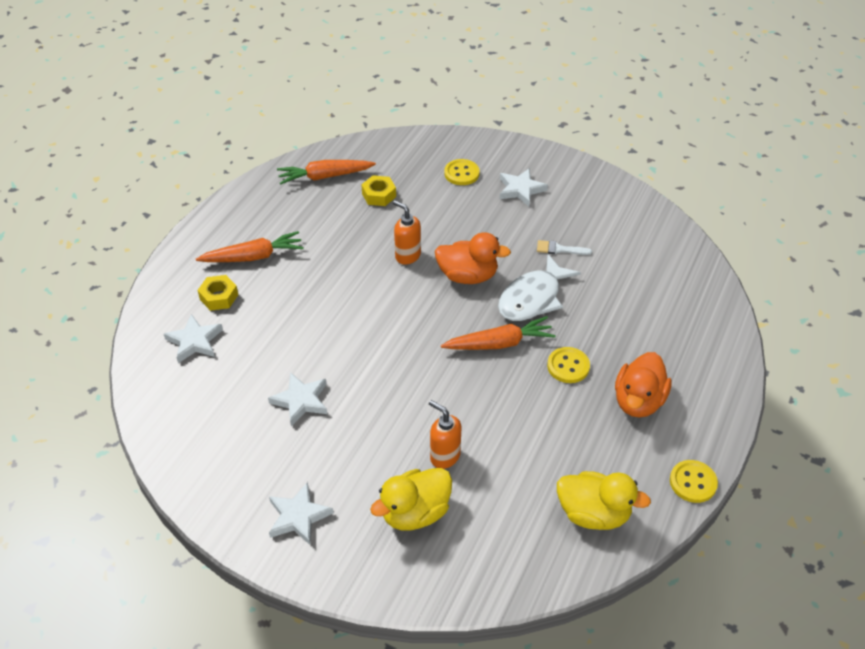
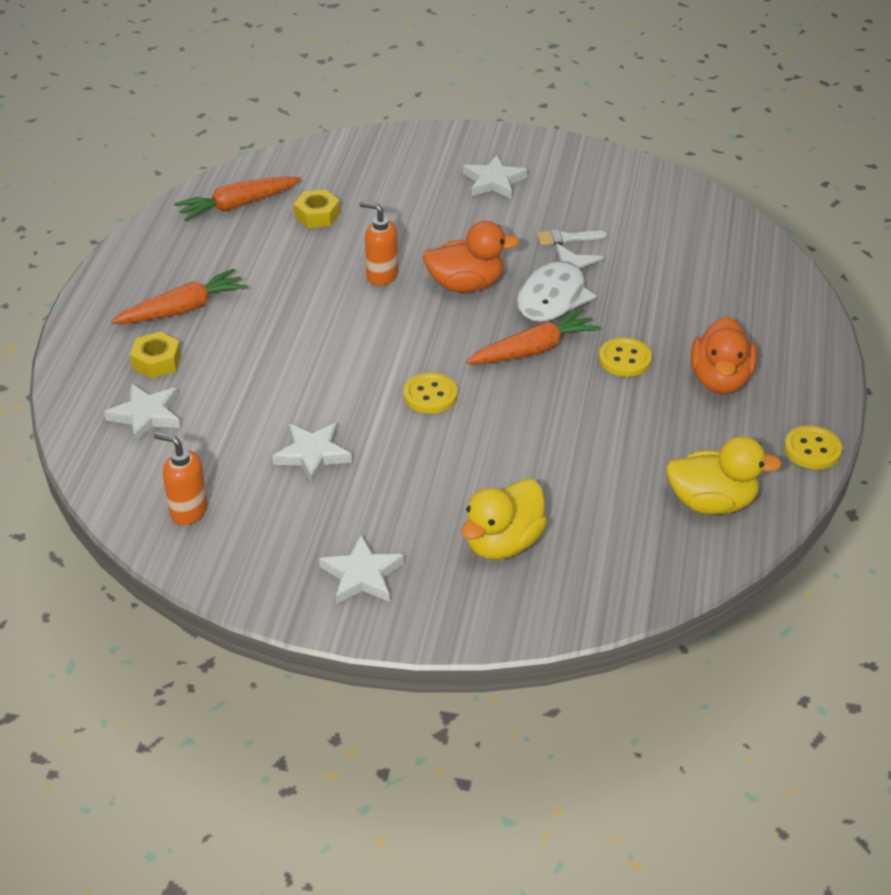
camera: 15 degrees left, 5 degrees down
(444, 456) = (514, 478): orange soap dispenser -> orange soap dispenser (188, 511)
(461, 173) = (413, 175): yellow button -> yellow button (430, 395)

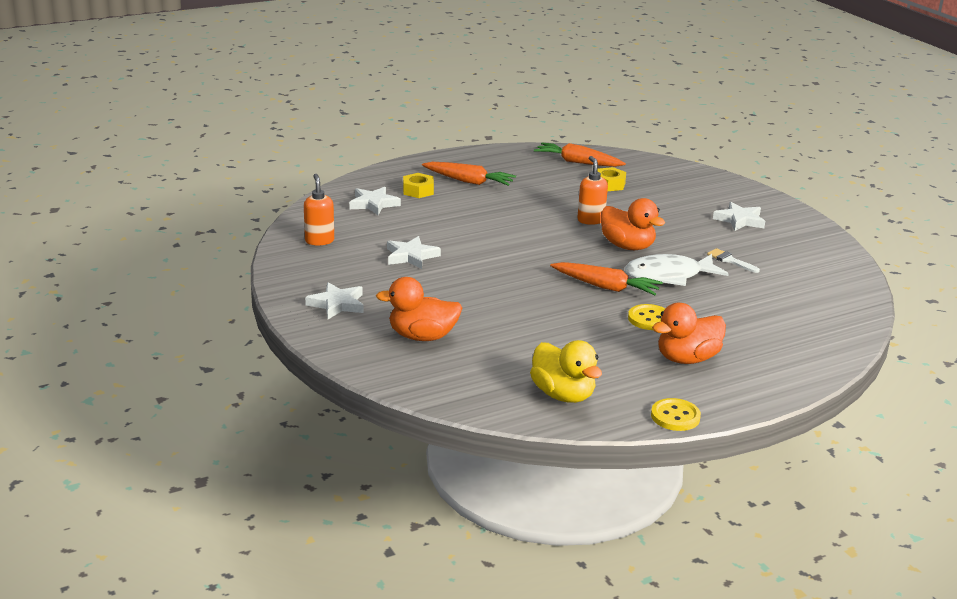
camera: 50 degrees right, 15 degrees down
(430, 395) = (513, 270): yellow button -> none
(503, 543) = (422, 336): yellow duck -> orange duck

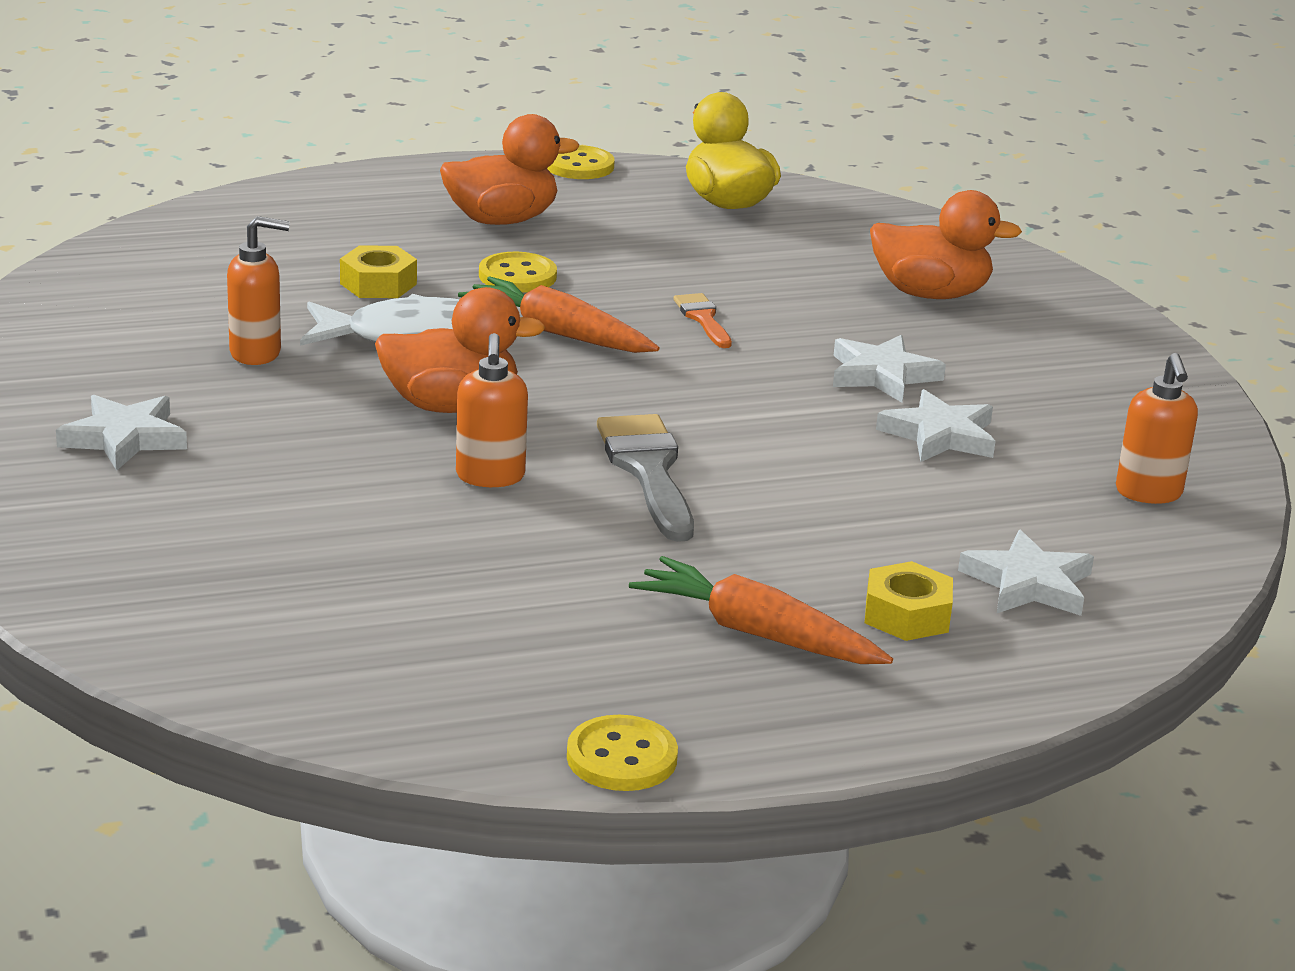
camera: 170 degrees left, 0 degrees up
(337, 304) = (1086, 359): white star -> white star (882, 375)
(498, 150) = (621, 757): none -> yellow button
(530, 228) = (648, 471): none -> grey brush
(540, 304) = (703, 319): none -> orange brush
(577, 162) = (395, 674): orange carrot -> none
(609, 184) = (361, 579): yellow nut -> yellow nut (378, 284)
(627, 246) = (451, 406): orange duck -> orange duck turned 120 degrees clockwise
(730, 260) = (256, 353): white brush -> orange soap dispenser

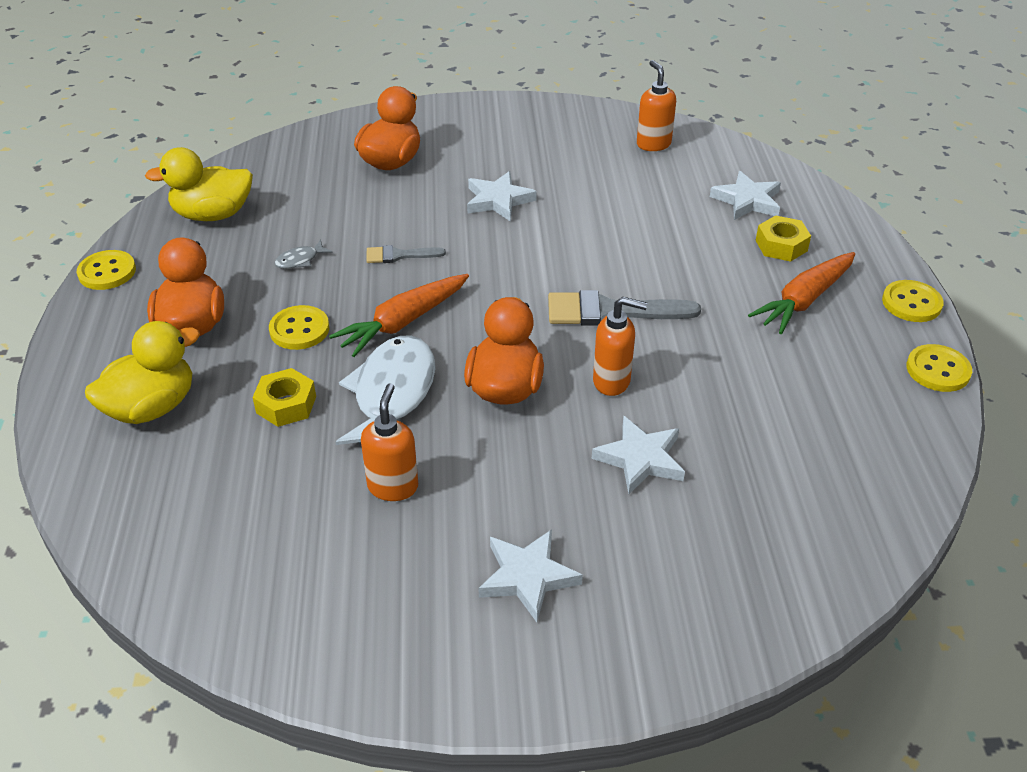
camera: 75 degrees left, 15 degrees up
(352, 219) = (152, 407): none -> yellow duck
(658, 261) = (300, 260): none -> grey fish
(703, 319) = (399, 255): orange brush -> grey brush
(803, 742) = (911, 303): none -> yellow button
(939, 435) = (579, 195): white star -> white star (640, 459)
(1148, 493) = (653, 144): orange soap dispenser -> orange soap dispenser turned 120 degrees counterclockwise

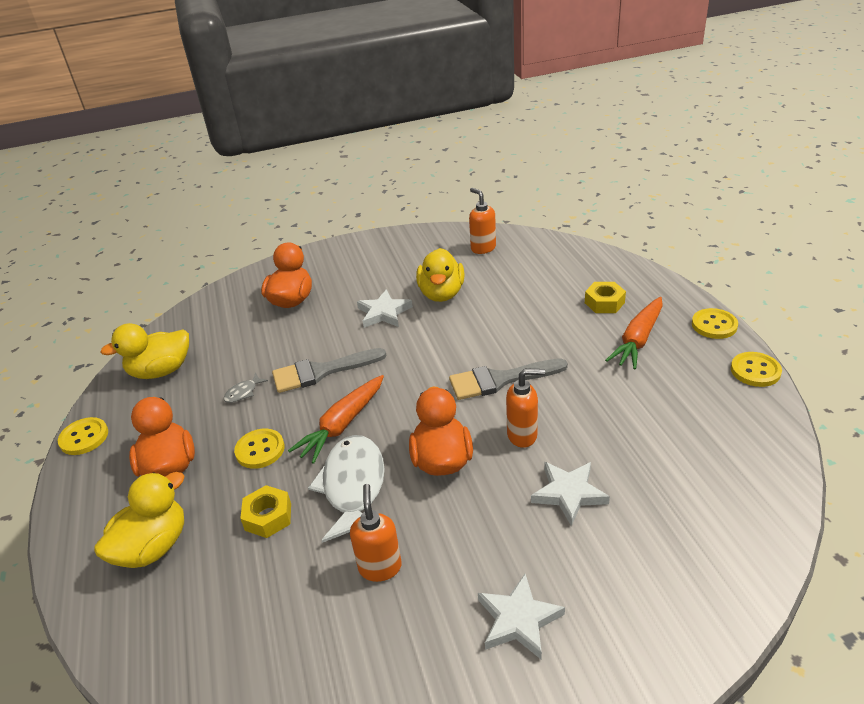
camera: 10 degrees left, 5 degrees down
(399, 255) = (321, 371): grey brush -> grey brush, size x1.81
(578, 192) = (441, 294): none -> yellow duck
(747, 200) = (566, 275): white star -> none

